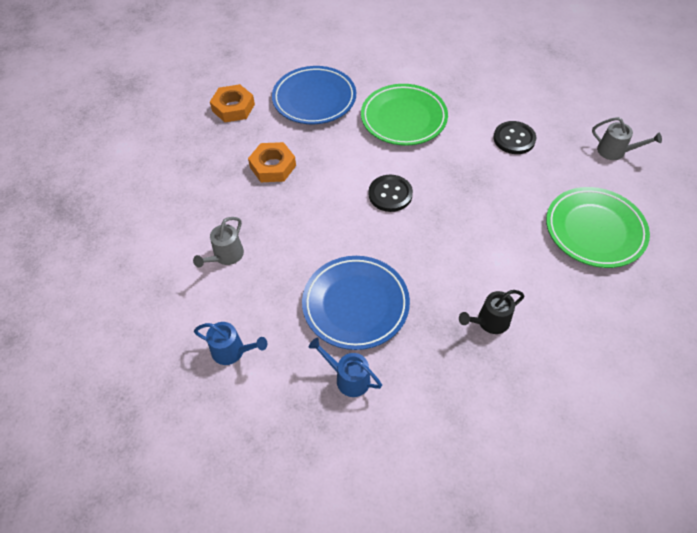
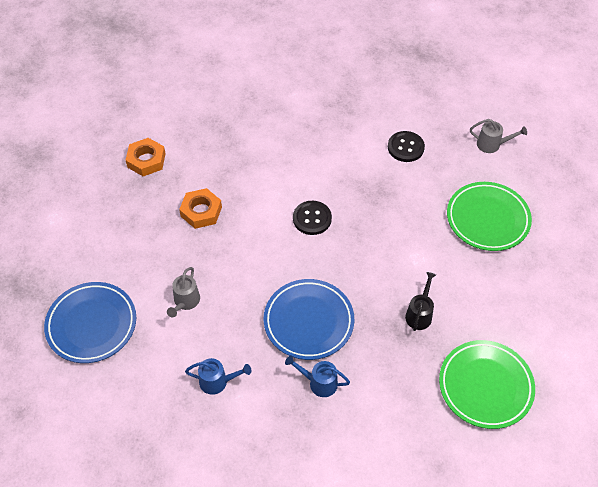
camera: 15 degrees left, 0 degrees up
(314, 99) = (219, 139): blue plate -> blue plate (92, 325)
(403, 118) = (305, 144): green plate -> green plate (485, 386)
(489, 322) = (419, 314): black watering can -> black watering can turned 150 degrees clockwise

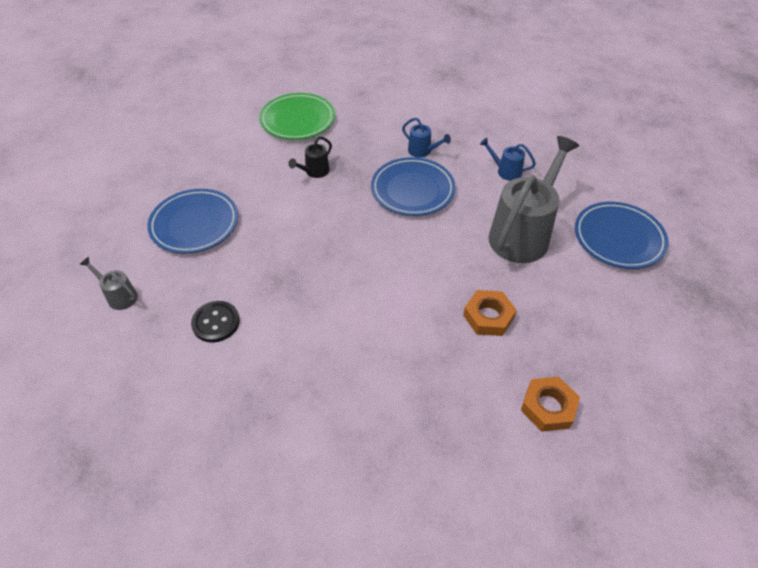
camera: 160 degrees left, 5 degrees down
(185, 302) = (523, 233): grey watering can -> grey watering can, size x2.25
(312, 218) = (367, 274): black button -> none
(487, 219) = (195, 224): green plate -> blue plate

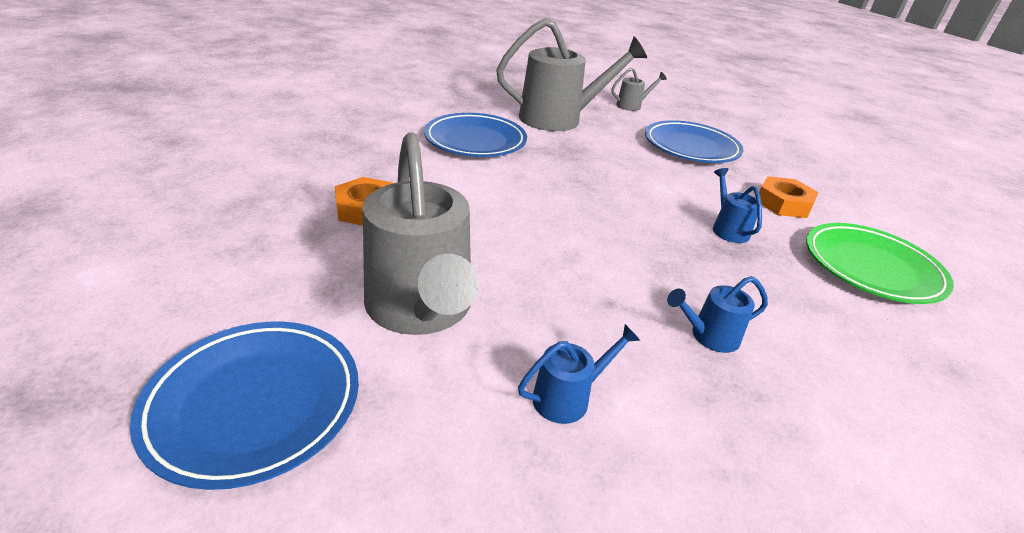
camera: 125 degrees right, 15 degrees down
(216, 322) = (559, 119): black button -> grey watering can
(314, 172) = (727, 229): black watering can -> blue watering can
(412, 190) = (619, 274): blue plate -> blue plate (475, 141)
(548, 407) = (243, 180): orange nut -> orange nut (783, 203)

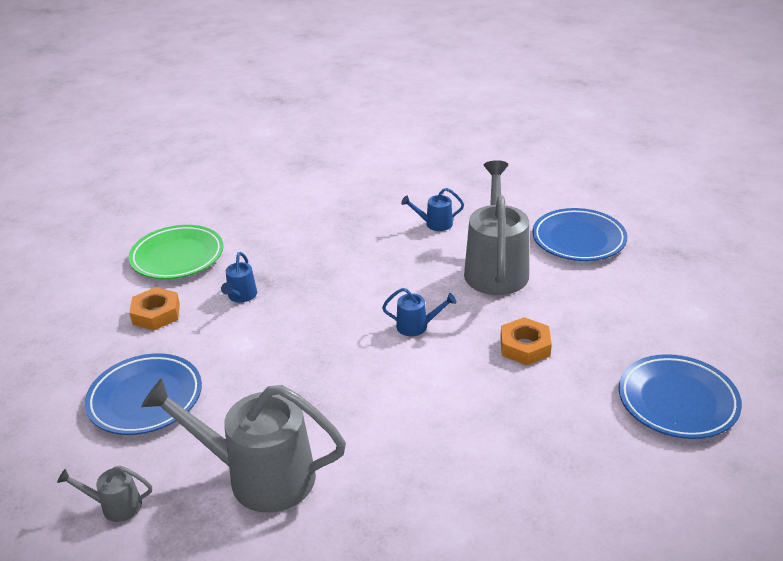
camera: 155 degrees left, 0 degrees up
(475, 141) = (396, 435): blue plate -> blue plate (677, 401)
(708, 336) = (340, 236): blue watering can -> blue watering can (417, 326)

